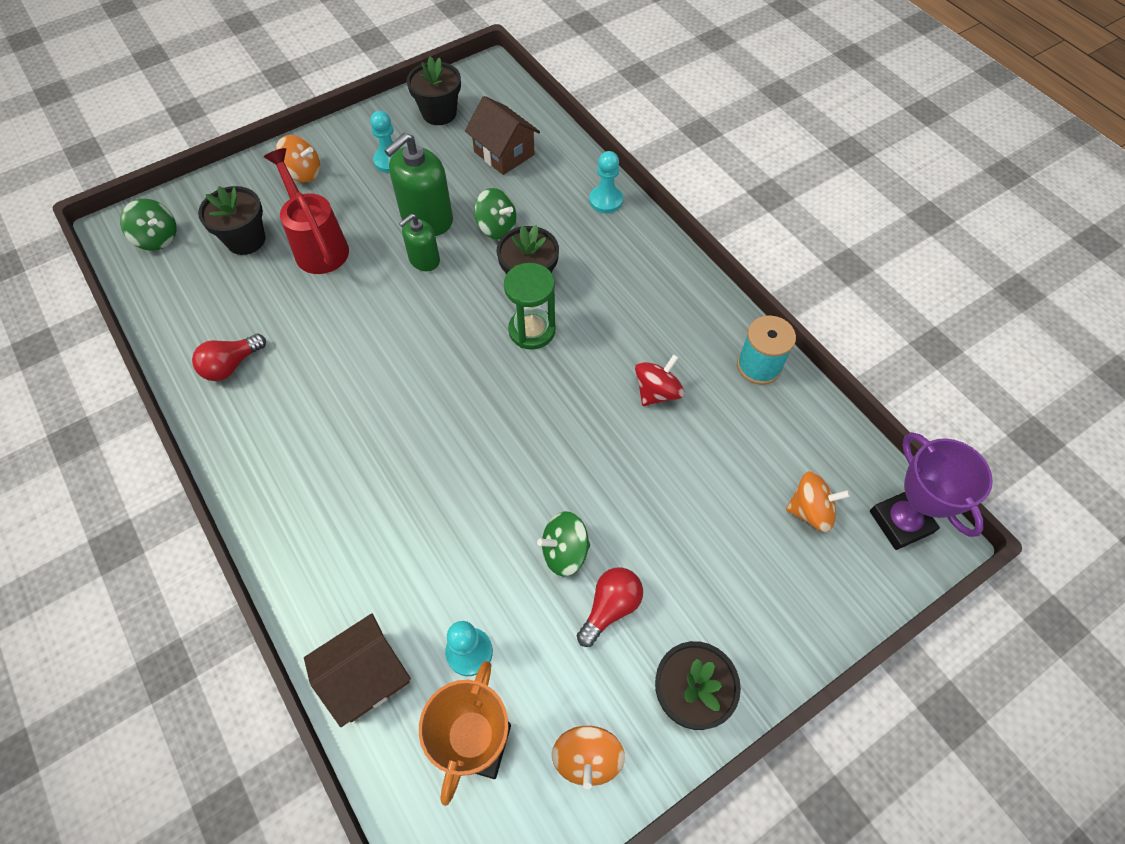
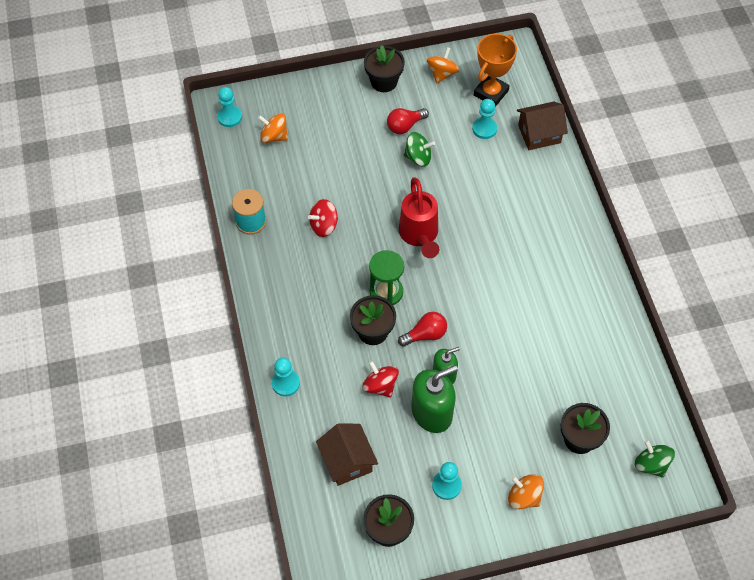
camera: 160 degrees left, 0 degrees up
(231, 365) = (597, 331): red light bulb -> red light bulb (425, 335)
(318, 245) = (523, 415): red watering can -> red watering can (419, 236)
(497, 227) = (380, 385): green spinning top -> red spinning top
(901, 522) = (229, 117): purple trophy -> turquoise pawn

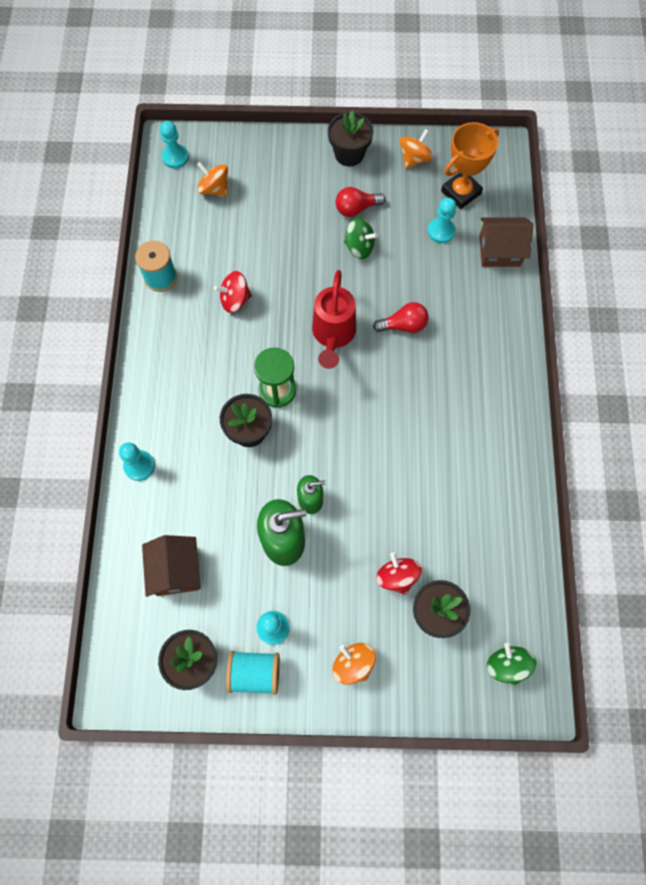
camera: 15 degrees right, 10 degrees up
(380, 385) = (238, 494): red spinning top -> red spinning top (397, 576)
(425, 335) = (304, 449): red light bulb -> red light bulb (403, 325)
(443, 526) = (255, 673): none -> turquoise spool

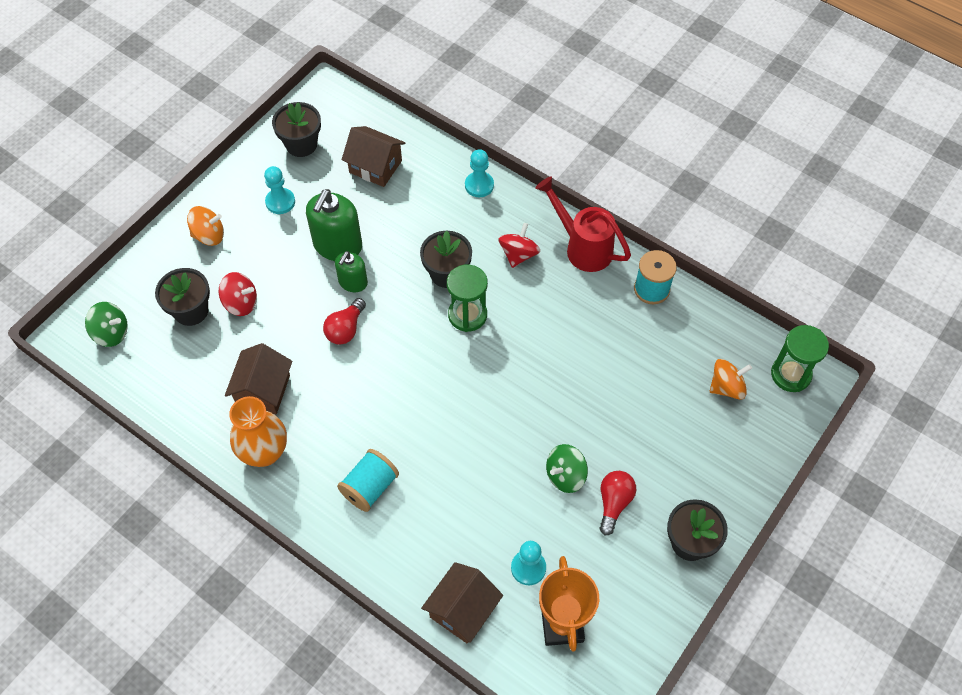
camera: 125 degrees right, 10 degrees down
(175, 157) = (790, 374): turquoise pawn -> green hourglass
(235, 300) = (584, 334): red spinning top -> red spinning top (518, 254)
(255, 673) = (260, 174): turquoise spool -> turquoise spool (370, 487)
(333, 336) = (486, 390): red watering can -> red watering can (582, 247)
(403, 325) = (450, 457): red light bulb -> red light bulb (346, 329)
(414, 159) = (639, 607): orange spinning top -> none
(456, 494) = (263, 390): none -> brown house
(502, 453) = (264, 452): none -> orange vase

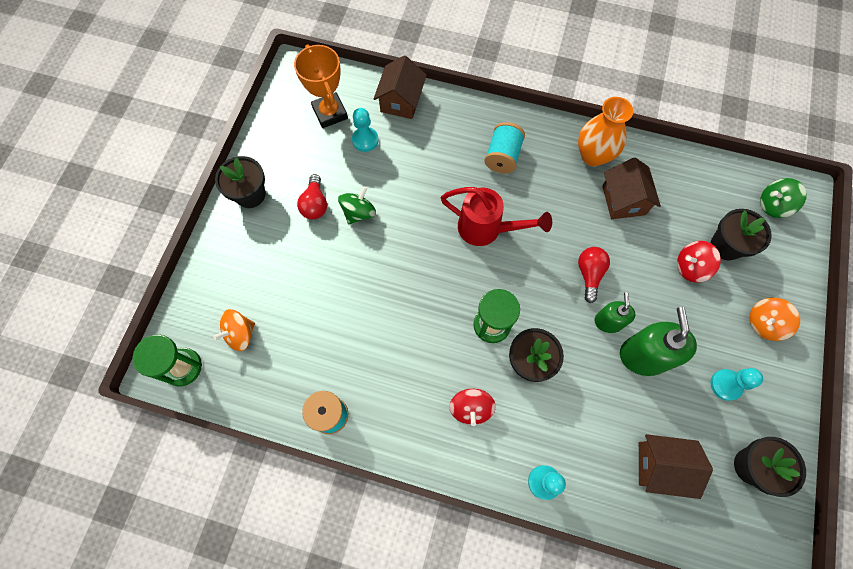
camera: 160 degrees right, 10 degrees up
(582, 247) = (411, 441): red watering can -> red watering can (487, 229)

